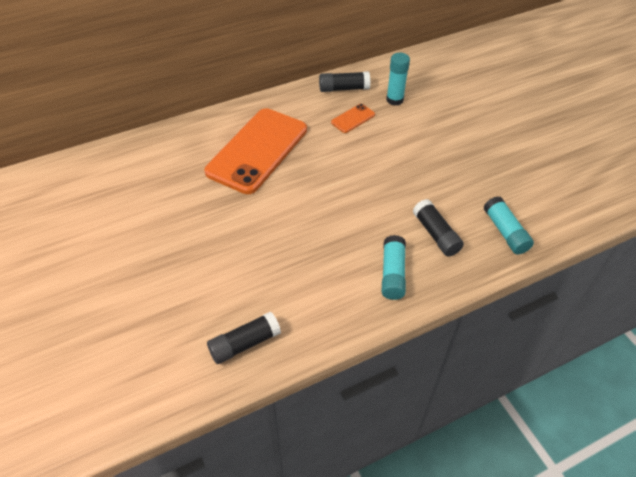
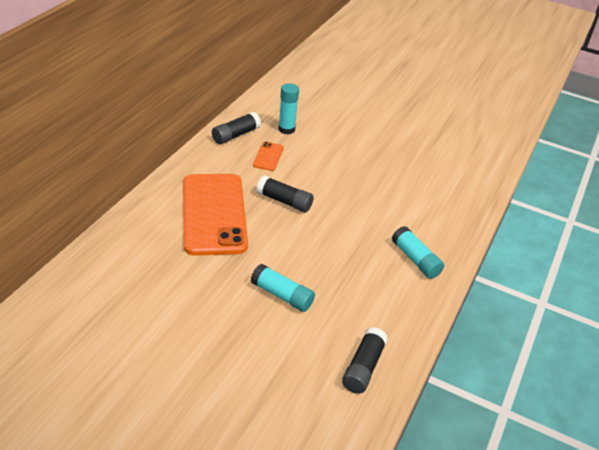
camera: 40 degrees left, 10 degrees down
(436, 234) = (416, 217): black glue stick -> black glue stick (284, 201)
(505, 232) = (458, 195): turquoise glue stick -> turquoise glue stick (282, 295)

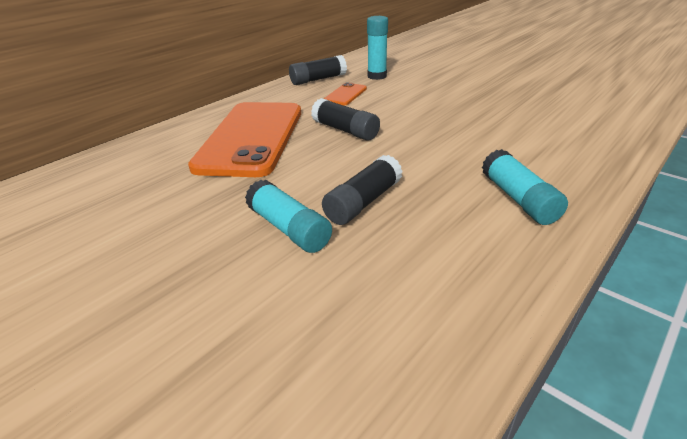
camera: 20 degrees right, 5 degrees down
(363, 367) = (383, 360): black glue stick -> black glue stick (363, 202)

